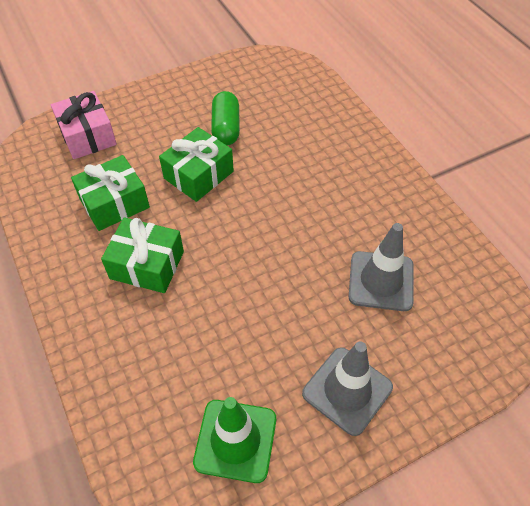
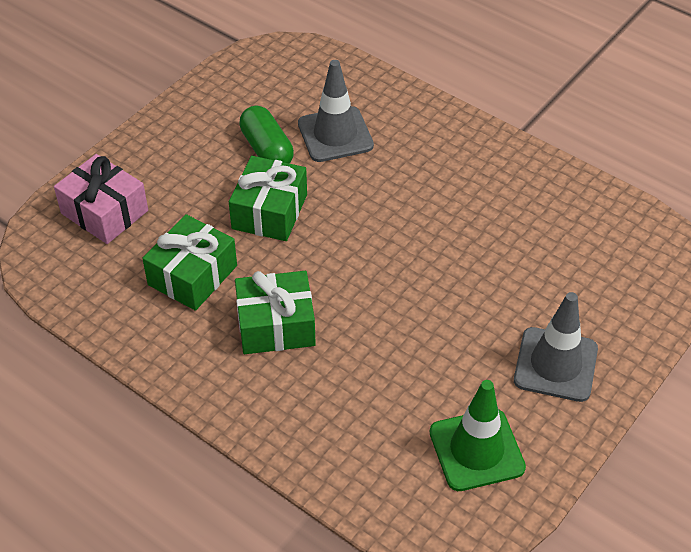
camera: 25 degrees left, 5 degrees down
(381, 281) = (530, 252): grey traffic cone -> grey traffic cone (335, 135)

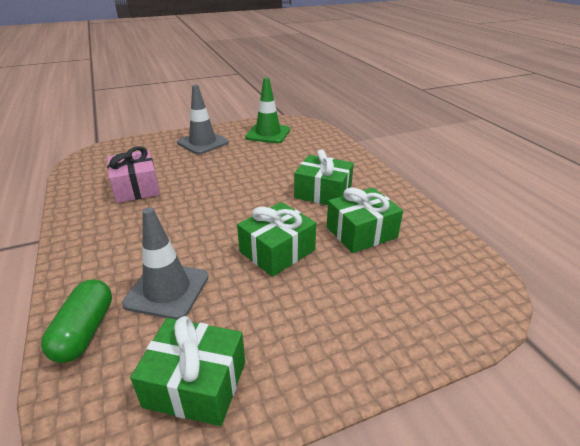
camera: 150 degrees left, 15 degrees down
(104, 212) = (419, 304): pink gift -> pink gift (136, 188)
(247, 91) = (196, 384): none -> green gift
(267, 149) = (236, 302): green capsule -> green capsule (85, 331)

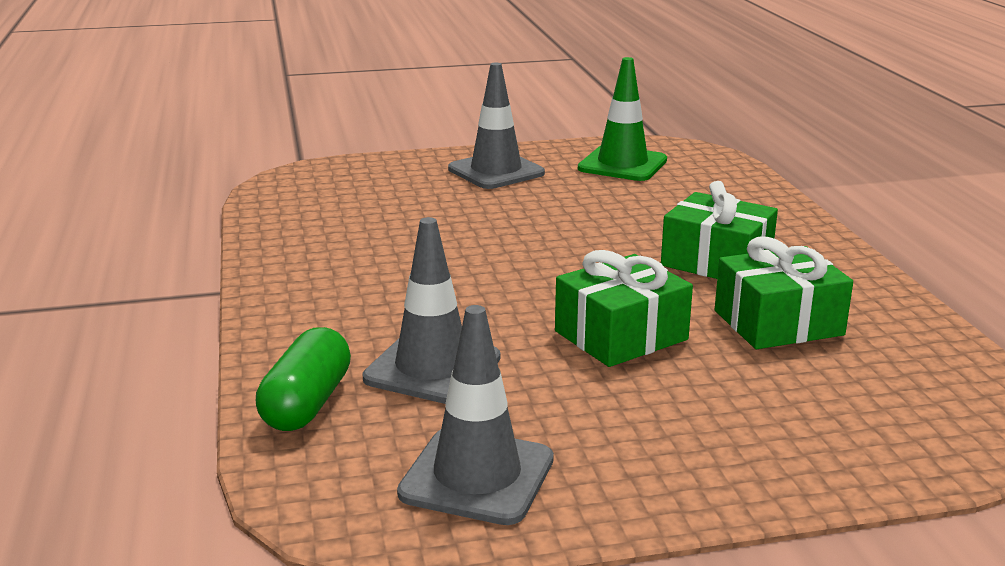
camera: 10 degrees right, 10 degrees down
(136, 188) = (376, 230): pink gift -> none
(196, 384) = (477, 476): green gift -> grey traffic cone

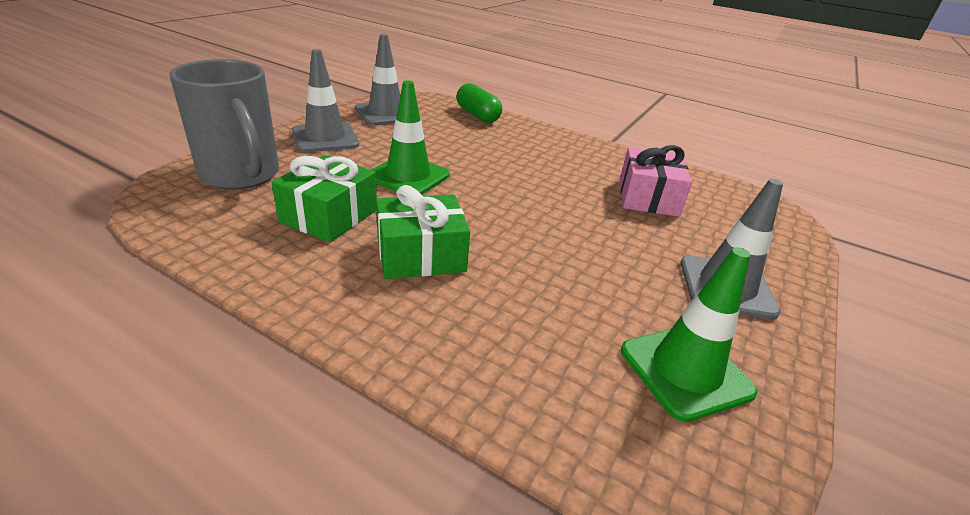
camera: 130 degrees right, 10 degrees up
(384, 223) = (648, 197): none -> pink gift
(432, 368) = (461, 137): grey traffic cone -> grey traffic cone (325, 138)
(621, 335) = (408, 176): green gift -> green traffic cone
(867, 419) = (241, 175): none -> grey mug

